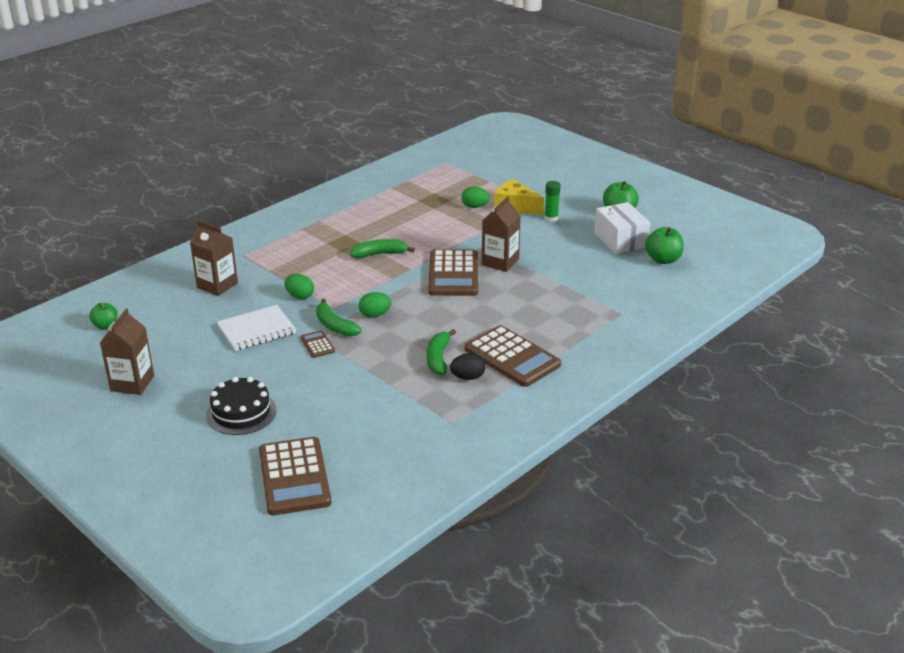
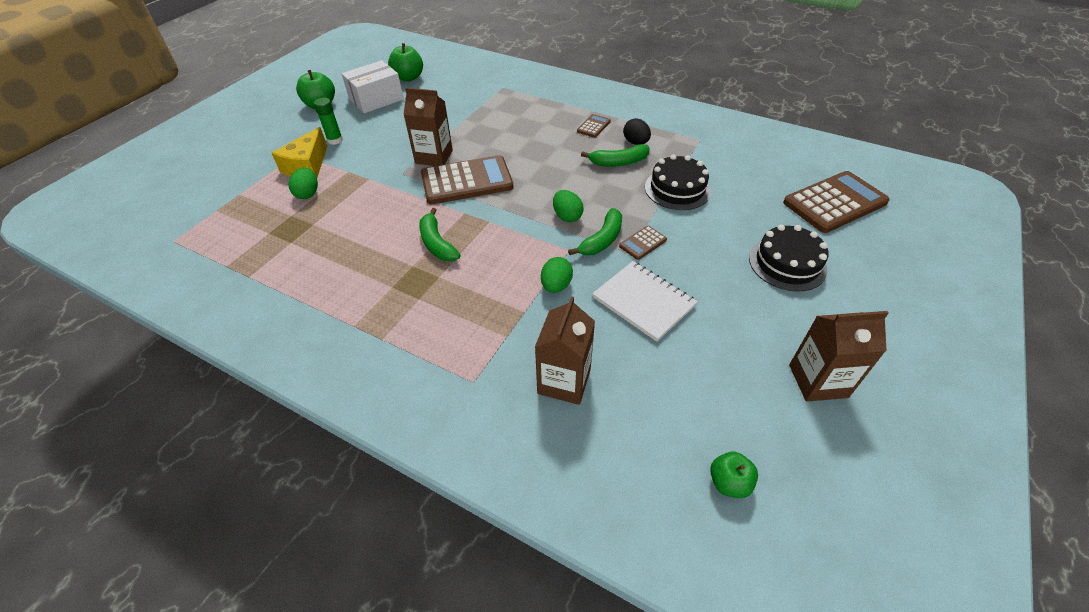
camera: 105 degrees left, 15 degrees up
(376, 382) = (677, 189): none -> black cake
(512, 357) = (593, 126): brown calculator -> brown calculator, size x0.45

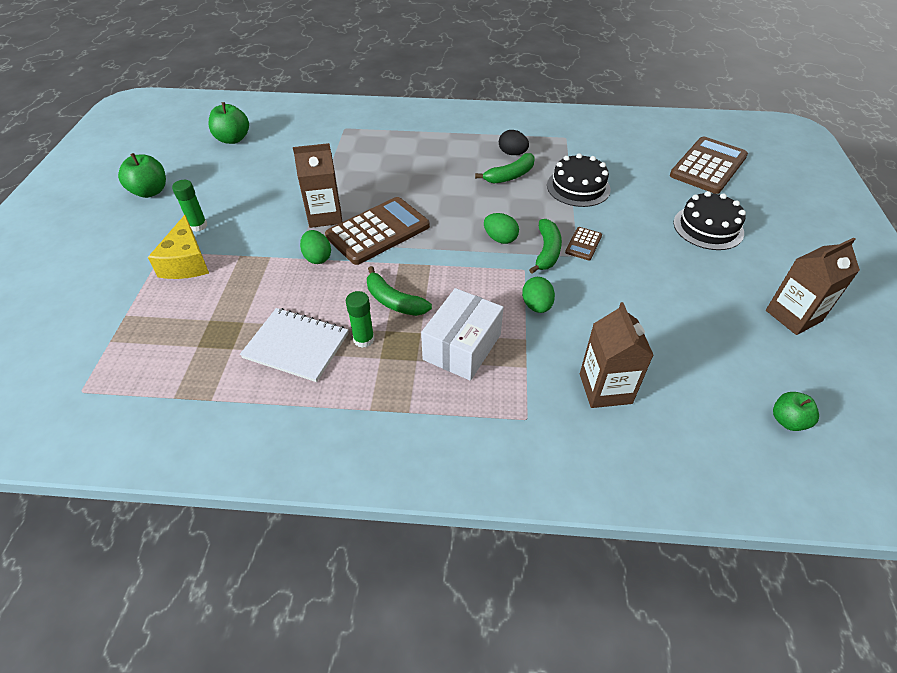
camera: 25 degrees left, 0 degrees up
(308, 194) = (211, 291): green egg -> green egg (317, 257)
(376, 99) = (213, 170): white box -> white box (462, 347)
(390, 267) = (364, 339): none -> green glue stick
(593, 126) = (463, 147): brown calculator -> none
(643, 301) = (620, 295): white notebook -> white notebook (296, 346)

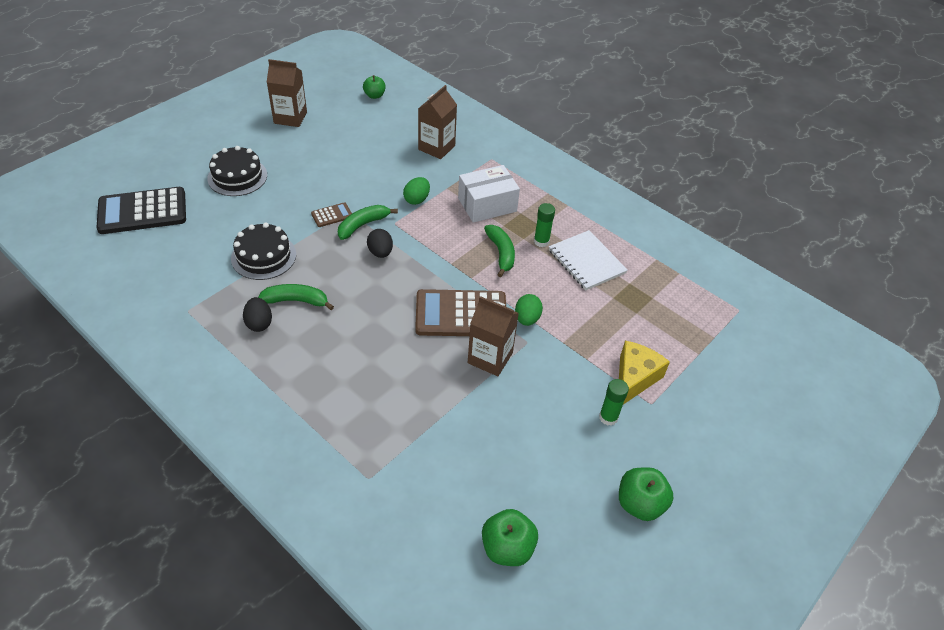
camera: 145 degrees left, 0 degrees up
(500, 239) = (380, 252): green egg -> black egg
(708, 166) = (142, 211): brown calculator -> black calculator

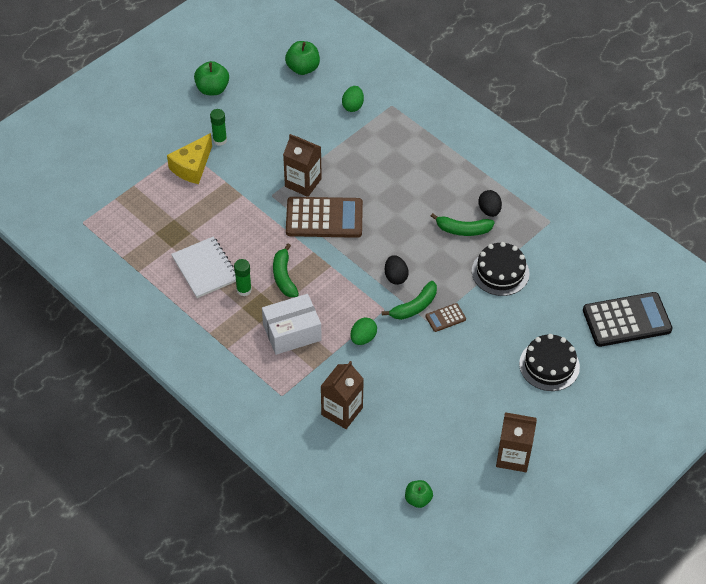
camera: 175 degrees left, 5 degrees up
(527, 319) = (269, 214): green egg -> green egg (353, 106)

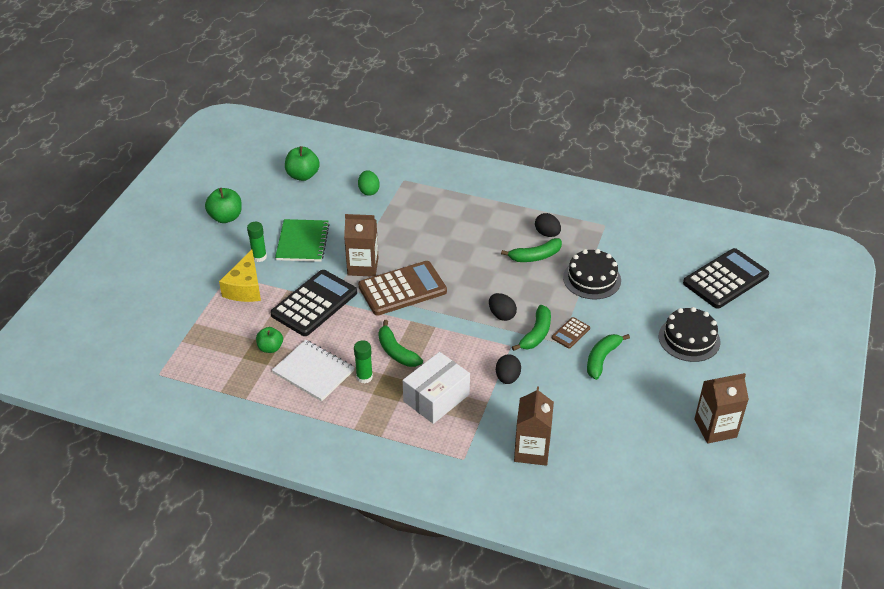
camera: 25 degrees left, 10 degrees down
(241, 204) = (314, 304): none -> black calculator
(264, 138) = (302, 242): none -> green notebook
(363, 338) = (507, 378): green egg -> black egg
(418, 499) = (658, 502): green apple -> green apple (270, 348)
(456, 353) = (602, 359): none -> green banana

